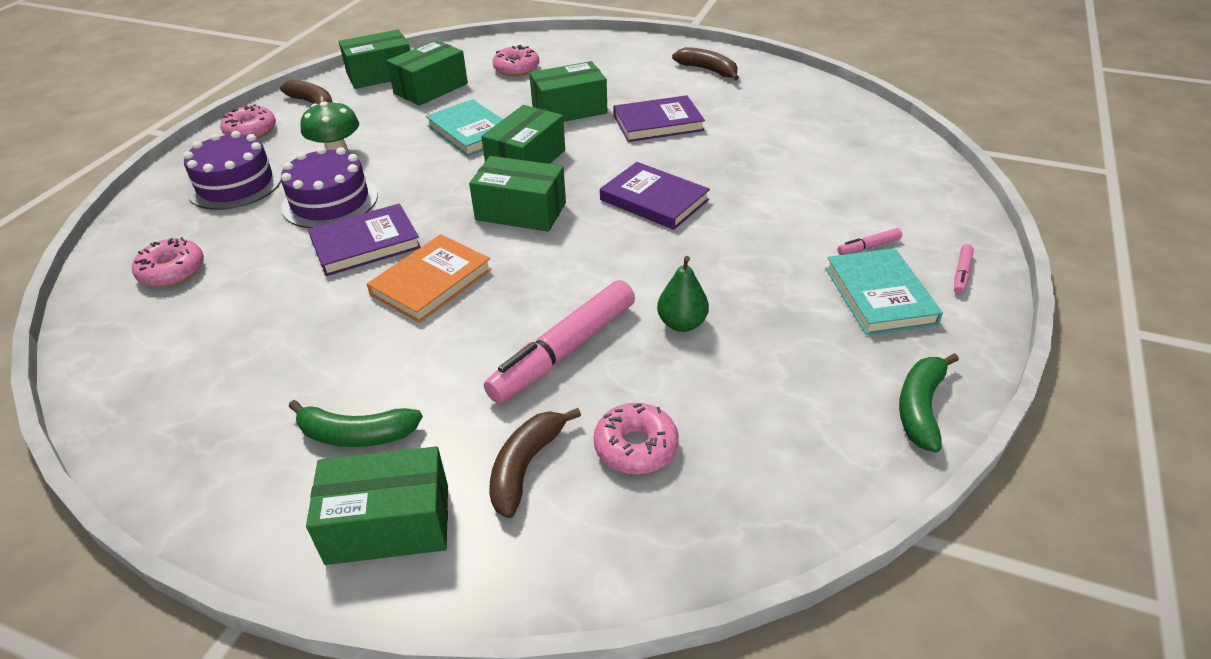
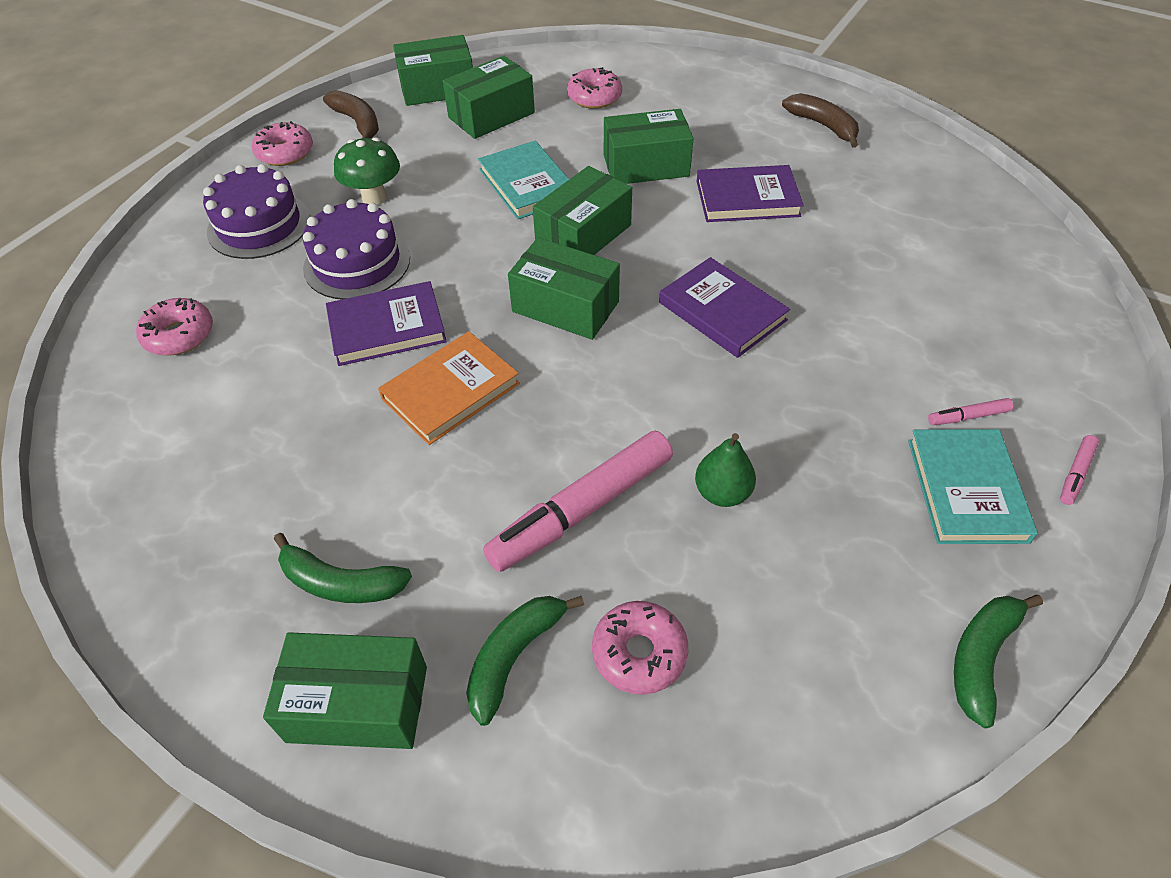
camera: 10 degrees right, 10 degrees up
(525, 466) = (514, 656): brown banana -> green banana

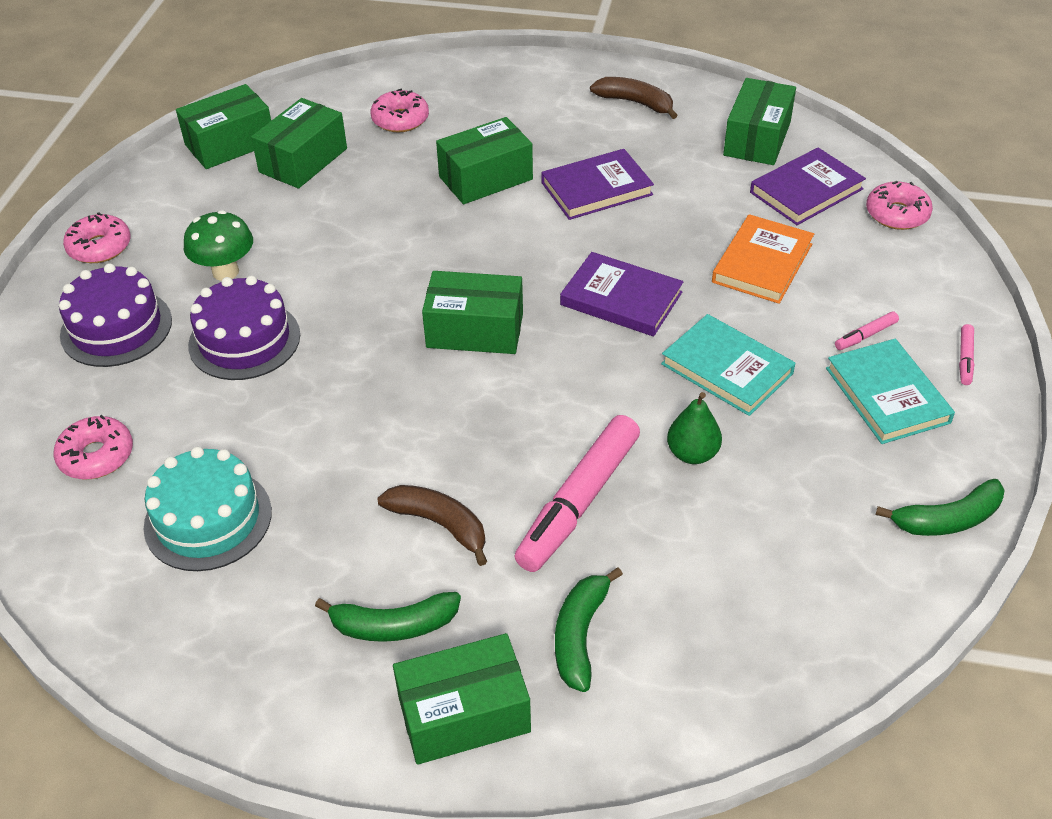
camera: 20 degrees left, 5 degrees down
(236, 421) = (208, 519): none -> turquoise cake
(358, 123) = (163, 198): brown banana -> brown banana (439, 524)
(387, 328) = (311, 394): purple book -> purple book (806, 191)
(451, 391) = (406, 435): orange book -> orange book (762, 263)
(527, 184) = (377, 222): turquoise book -> turquoise book (727, 369)
(583, 235) = (458, 259): green box -> green box (757, 139)
(639, 653) = (682, 599): pink donut -> pink donut (897, 214)
(981, 658) = (947, 519): green banana -> green banana turned 120 degrees counterclockwise

